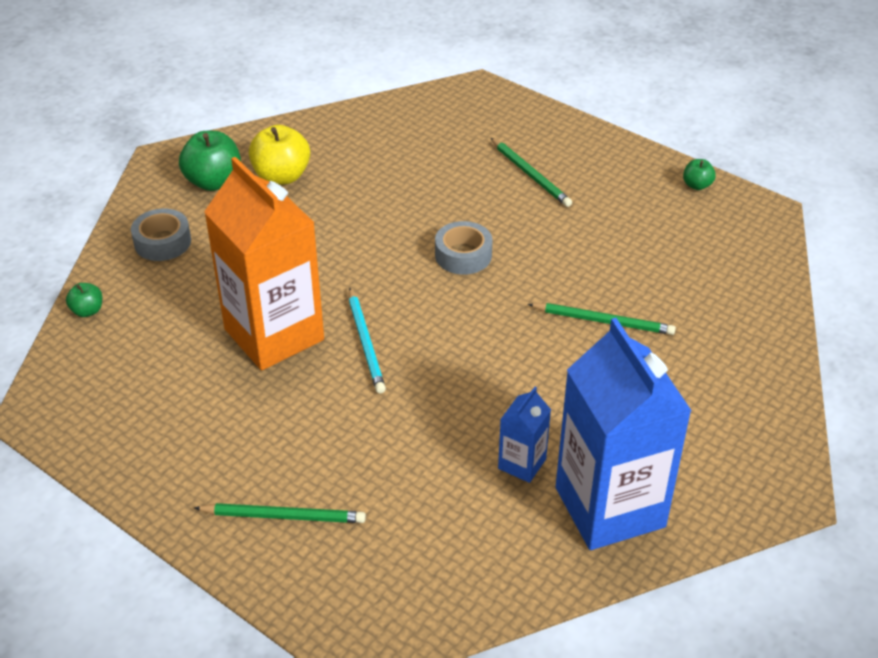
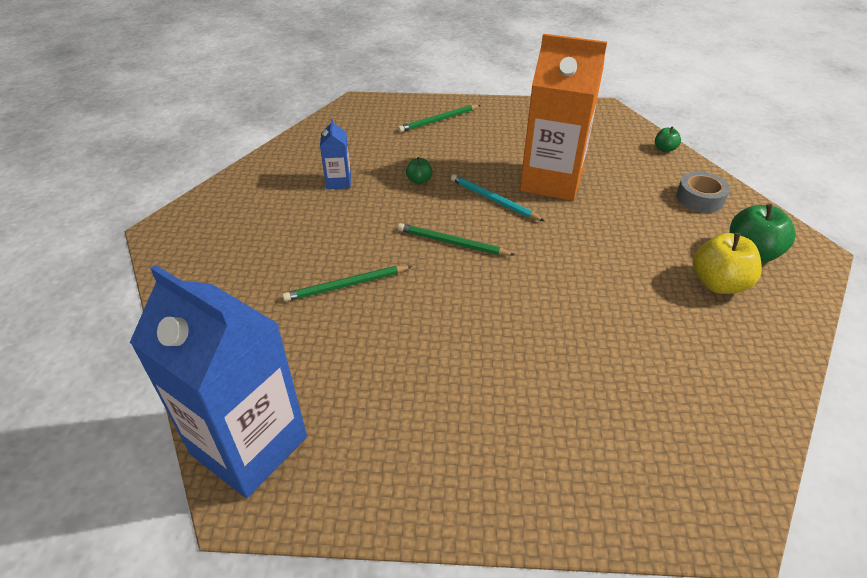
camera: 145 degrees right, 0 degrees up
(463, 255) = (500, 287): grey tape -> none
(530, 175) = (530, 406): green pencil -> green pencil (452, 243)
(609, 507) = (273, 183): blue carton -> blue carton (249, 445)
(697, 185) = (343, 499): green apple -> green apple (419, 180)

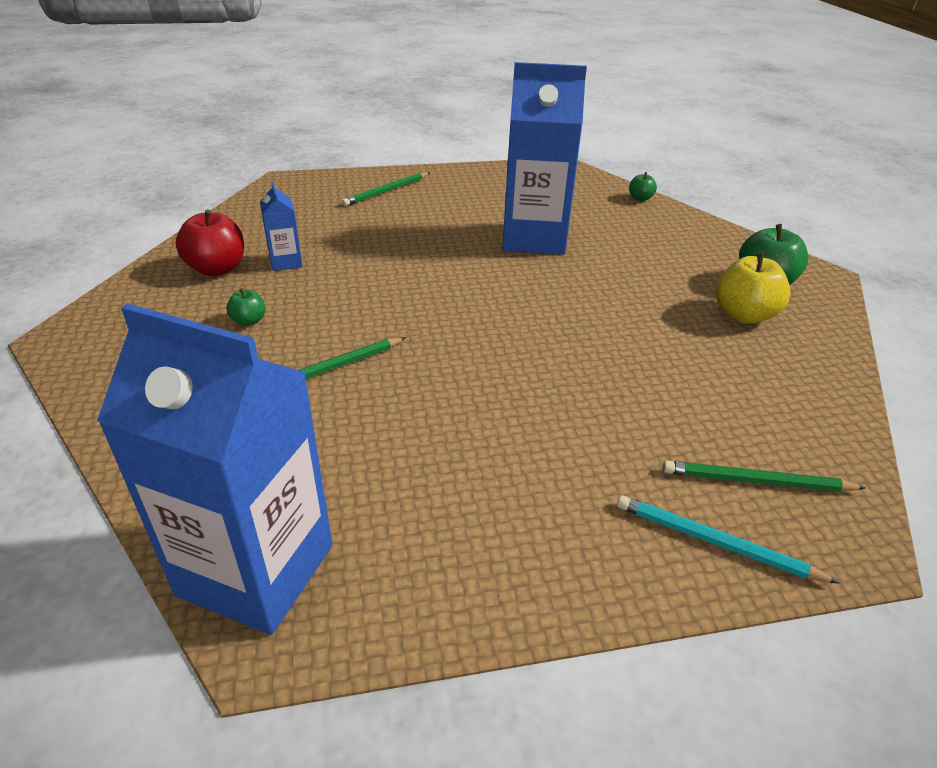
camera: 15 degrees left, 5 degrees down
(285, 182) = (217, 269): none -> red apple
(419, 180) = (384, 252): green apple -> green apple (249, 321)
(452, 243) = (444, 309): green pencil -> green pencil (756, 481)
(493, 200) = (476, 262): turquoise pencil -> turquoise pencil (715, 542)
(551, 181) = (533, 238): orange carton -> blue carton
(699, 198) = (693, 239): grey tape -> none

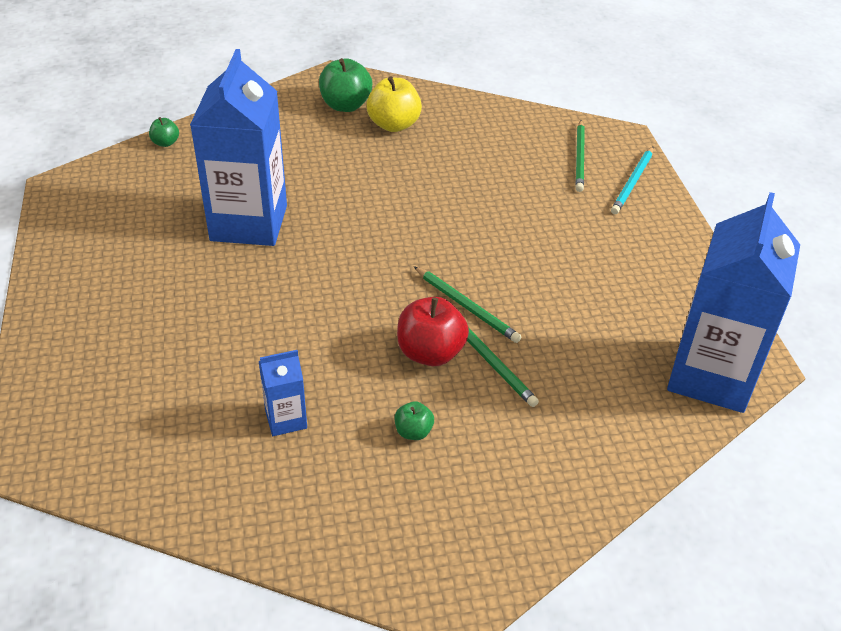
camera: 90 degrees left, 5 degrees up
(217, 269) = (298, 483): red apple -> red apple (430, 353)
(386, 191) = (96, 341): green pencil -> green pencil (466, 306)

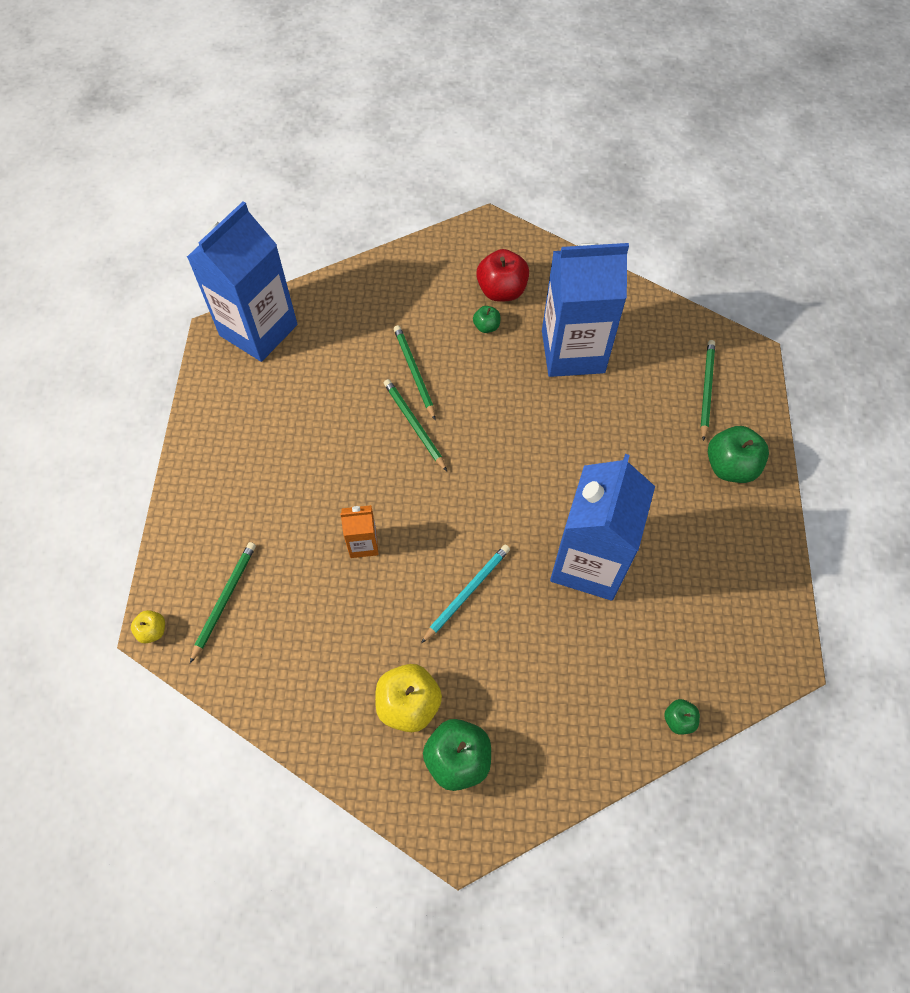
camera: 165 degrees left, 20 degrees up
(83, 322) = (730, 466): none -> green apple
(99, 402) = (706, 389): none -> green pencil
(286, 419) = (573, 351): blue carton -> blue carton, size x2.25
(430, 353) = (456, 386): red apple -> red apple (501, 291)
(476, 207) = (363, 544): none -> orange carton
(625, 135) = (153, 631): none -> yellow apple
(633, 182) = (191, 549): turquoise pencil -> turquoise pencil (467, 592)

